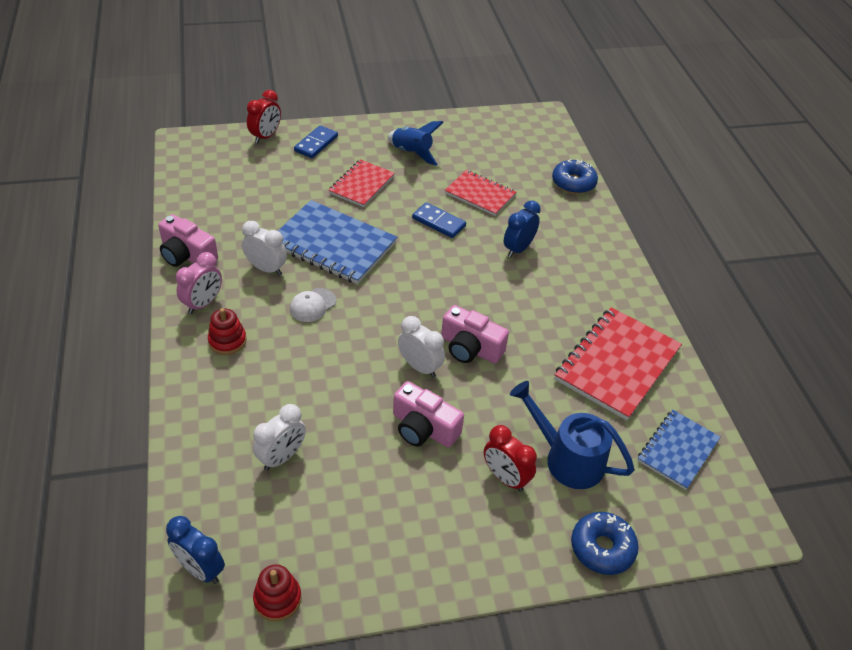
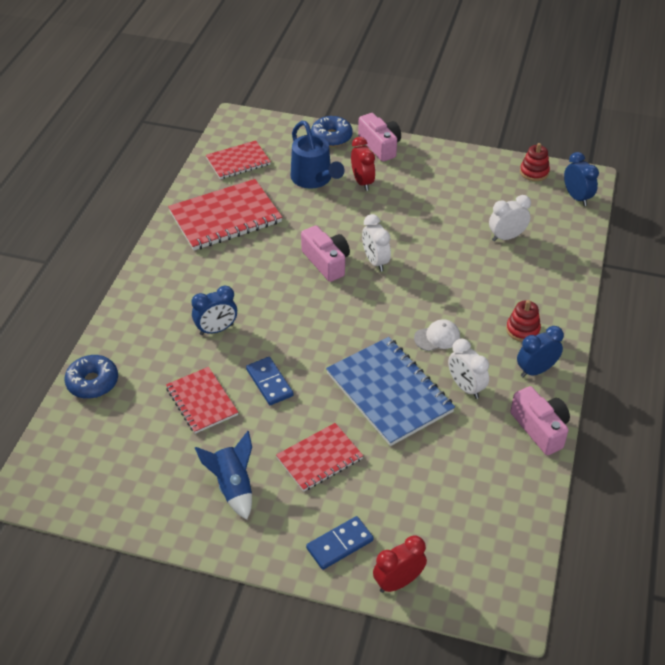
camera: 150 degrees left, 0 degrees up
(203, 304) = (536, 370): pink clock -> blue clock
(423, 428) = (398, 223): pink camera -> pink camera (380, 146)
(678, 450) = (238, 161): blue notebook -> red notebook

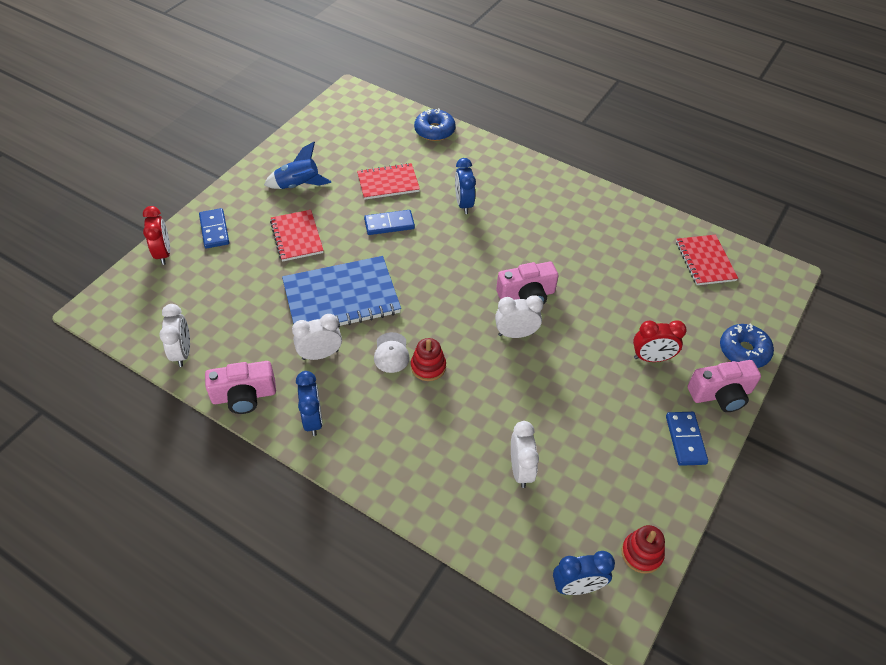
camera: 105 degrees right, 5 degrees up
(225, 217) = (614, 235): red notebook -> none
(314, 179) = (663, 316): blue watering can -> none
(431, 160) = (685, 440): none -> blue domino
(521, 499) = (182, 352): none -> white clock
(522, 330) = (371, 429): red stacking toy -> red stacking toy (428, 367)

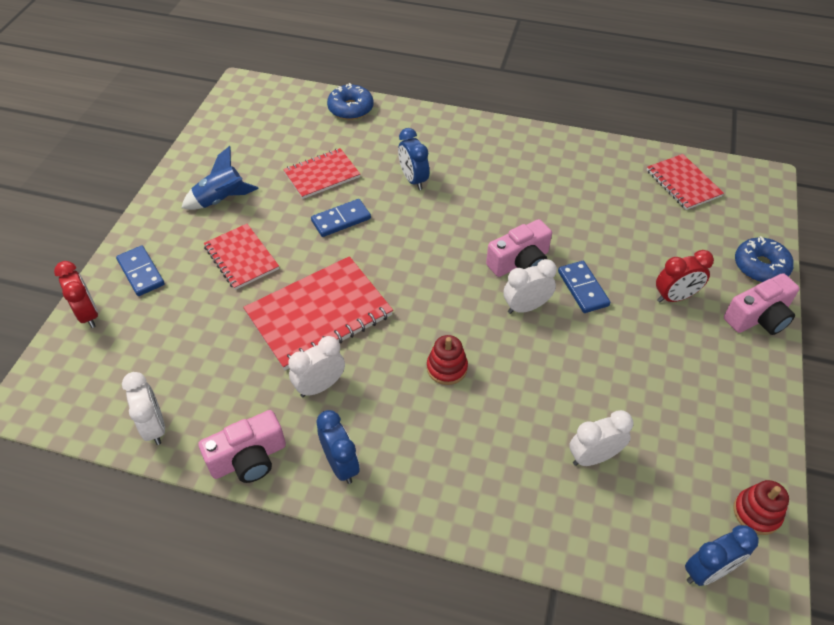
camera: 15 degrees left, 0 degrees up
(341, 297) = (319, 314): blue notebook -> red notebook
(391, 353) = (400, 363): white cap -> none
(520, 470) = (593, 457): white clock -> white clock turned 90 degrees counterclockwise
(685, 440) = (745, 375): blue domino -> blue domino (582, 288)

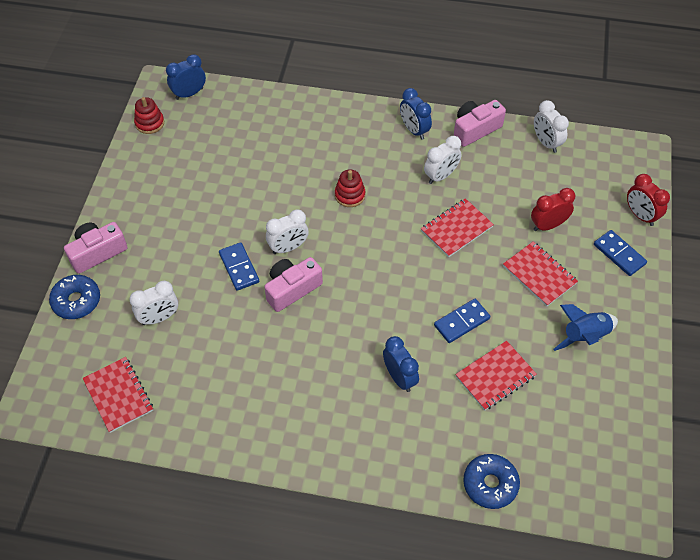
camera: 175 degrees right, 5 degrees up
(319, 314) = (456, 229): red notebook -> red notebook, size x0.61
(593, 457) = (247, 146): white clock -> white clock (159, 318)
(675, 297) = (162, 265): red clock -> red clock (548, 225)

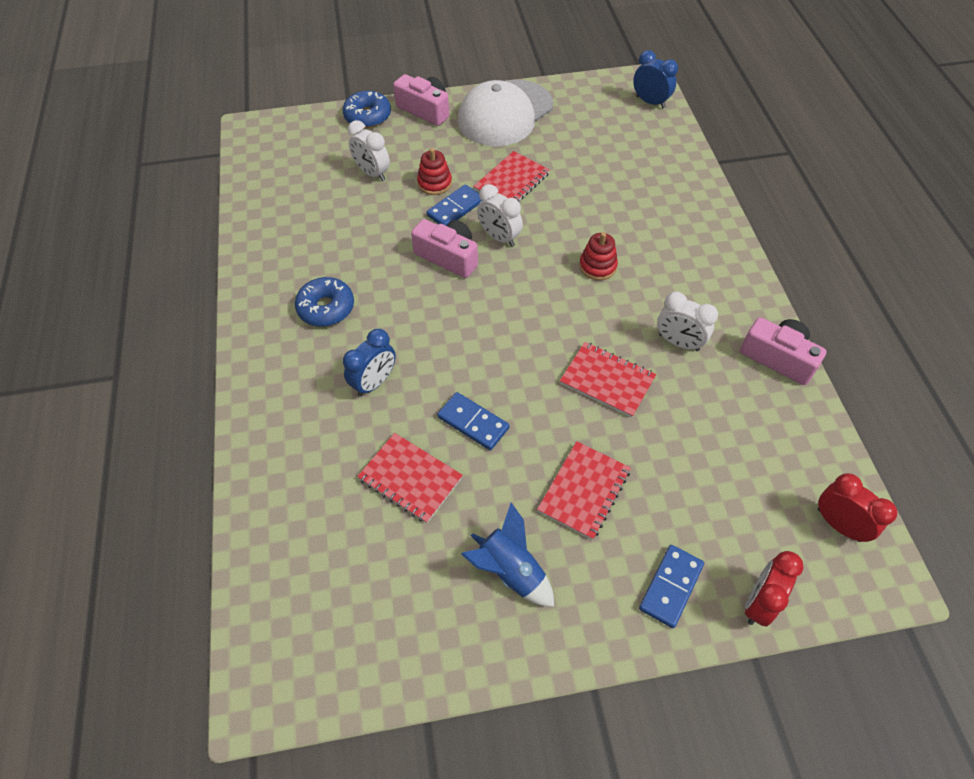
camera: 70 degrees right, 0 degrees up
(118, 395) = (281, 176): red notebook -> red notebook (511, 182)
(141, 195) = (505, 113): none -> white cap
(149, 123) = (594, 89): red stacking toy -> red stacking toy (434, 183)
(414, 130) = (732, 296): blue clock -> none
(490, 484) = (263, 510): blue donut -> blue donut (326, 308)
(546, 143) = (812, 445): white clock -> none
(548, 225) = (670, 481): red clock -> red clock (838, 524)

